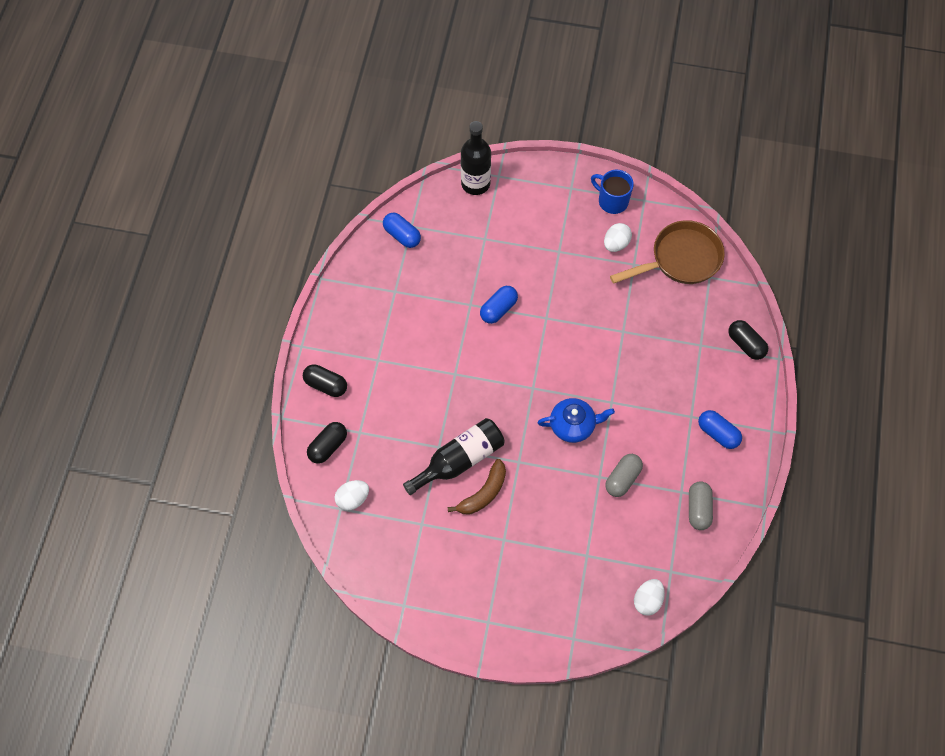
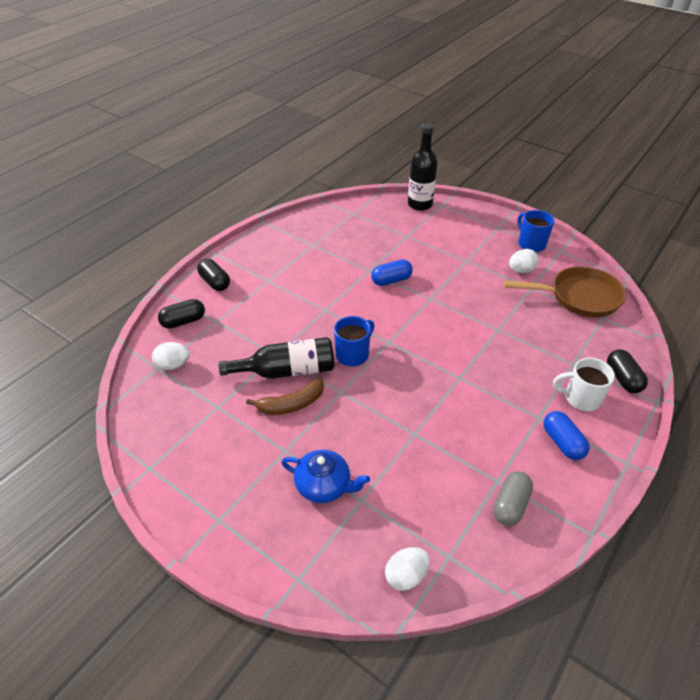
camera: 25 degrees right, 20 degrees down
(402, 235) = (342, 216): blue capsule -> none
(508, 416) = (353, 354): none -> blue mug
(573, 425) = (411, 382): blue teapot -> blue teapot (324, 485)
(622, 479) = (438, 444): grey capsule -> none
(718, 381) = (581, 398): none -> white mug

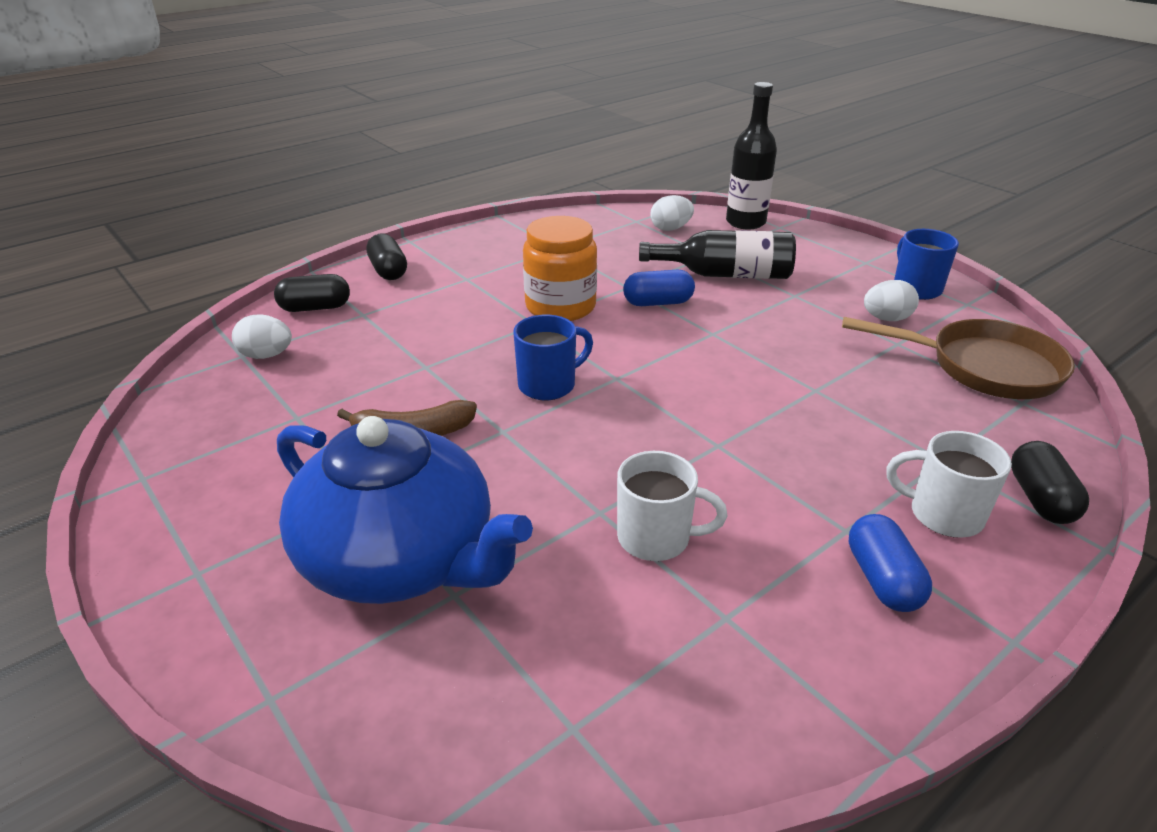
camera: 15 degrees right, 10 degrees down
(287, 371) = (431, 389): black bottle -> black bottle (725, 274)
(324, 485) = (400, 558): blue teapot -> blue teapot, size x1.91
(335, 293) = (560, 306): none -> orange jar
(406, 575) = (472, 743): white egg -> white egg (670, 228)
(449, 443) = (656, 538): none -> white mug
(510, 505) = (736, 664): grey capsule -> none

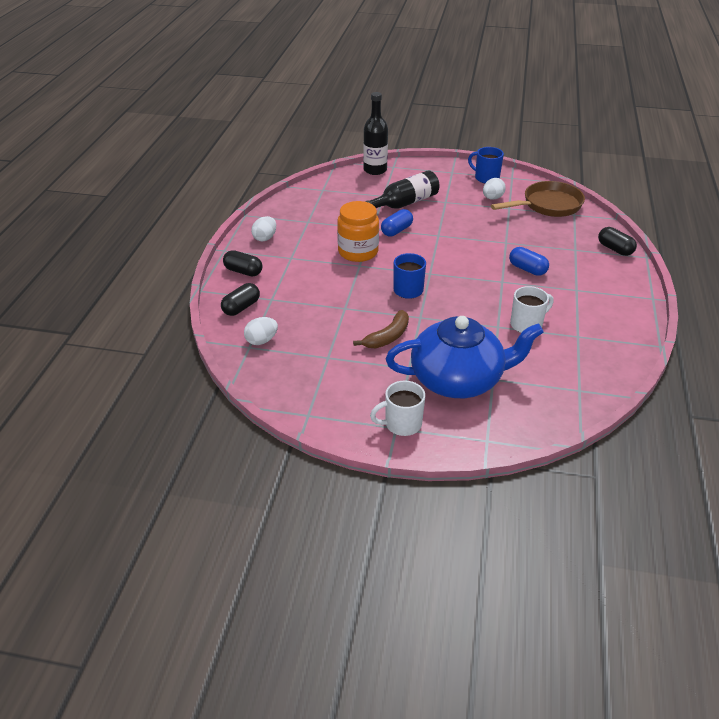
camera: 40 degrees left, 5 degrees up
(670, 228) = (346, 188): white egg -> white egg (265, 238)
(882, 579) = (603, 300): blue capsule -> blue capsule (527, 269)
(943, 514) = (596, 269): white mug -> white mug (401, 424)

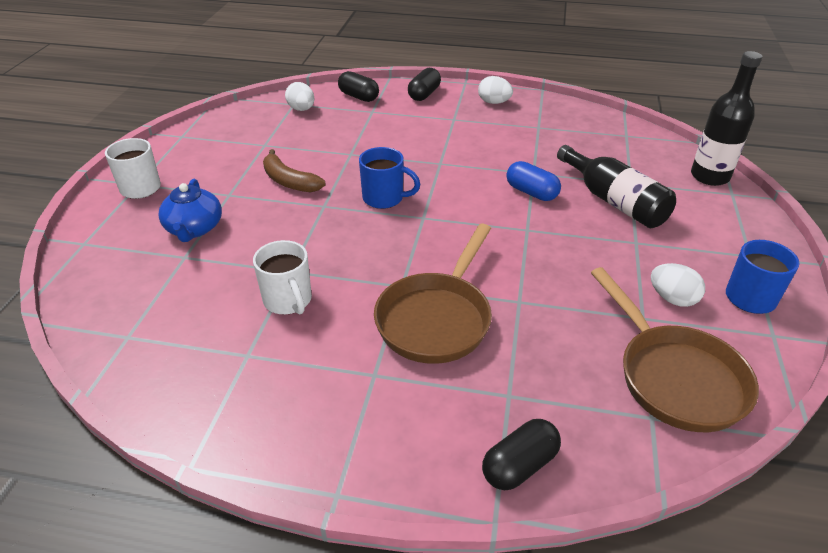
camera: 90 degrees right, 0 degrees up
(358, 252) = (471, 162): orange jar -> none
(458, 379) = (194, 228): blue teapot -> blue teapot, size x0.52
(527, 269) = (436, 318): blue capsule -> brown pan

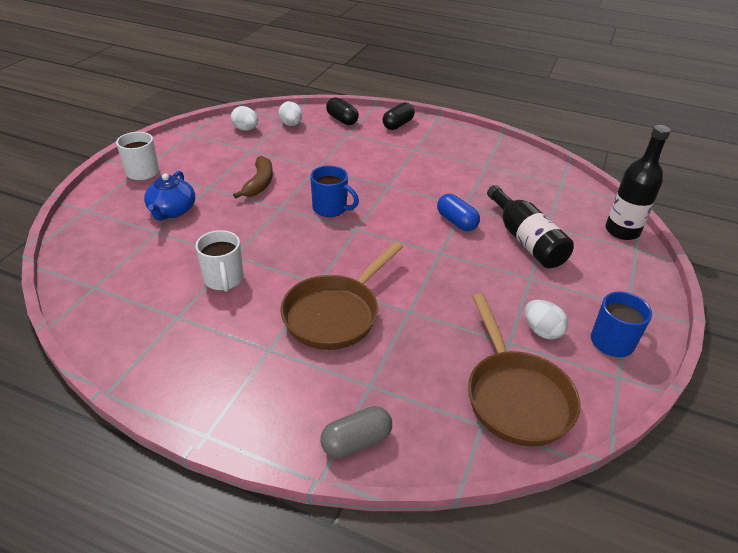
camera: 10 degrees right, 0 degrees up
(289, 181) = (259, 183): brown banana -> brown banana turned 135 degrees counterclockwise
(494, 102) = (455, 139): white egg -> white egg (246, 129)
(519, 465) = (356, 441): black capsule -> grey capsule

